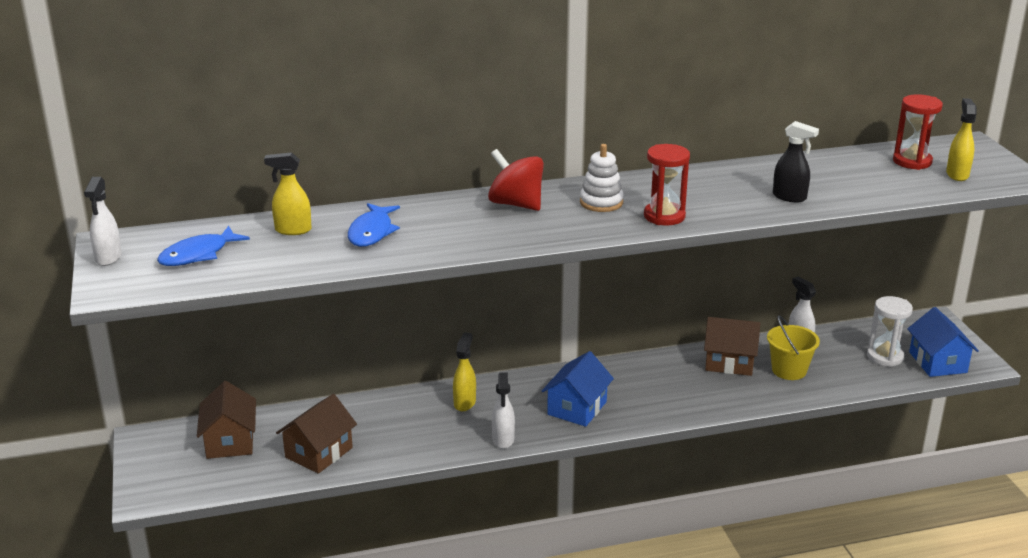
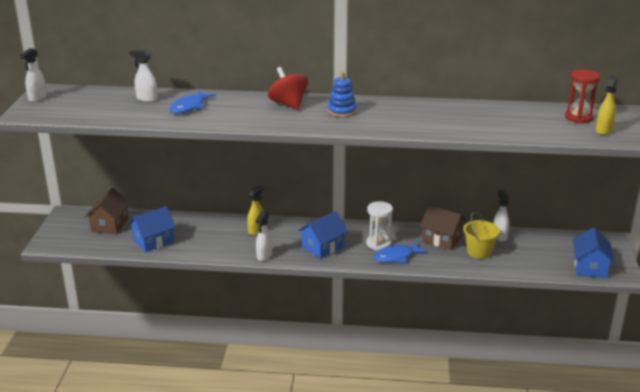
camera: 20 degrees right, 0 degrees up
(198, 255) = (84, 104): blue fish -> blue fish (396, 257)
(292, 230) = (146, 99): yellow spray bottle -> white spray bottle
(319, 452) = (153, 241): brown house -> blue house
(601, 202) = (342, 111): white stacking toy -> blue stacking toy
(664, 216) = (374, 125): red hourglass -> none
(790, 197) = (469, 126): black spray bottle -> none
(885, 357) = (554, 256): white hourglass -> white hourglass (378, 243)

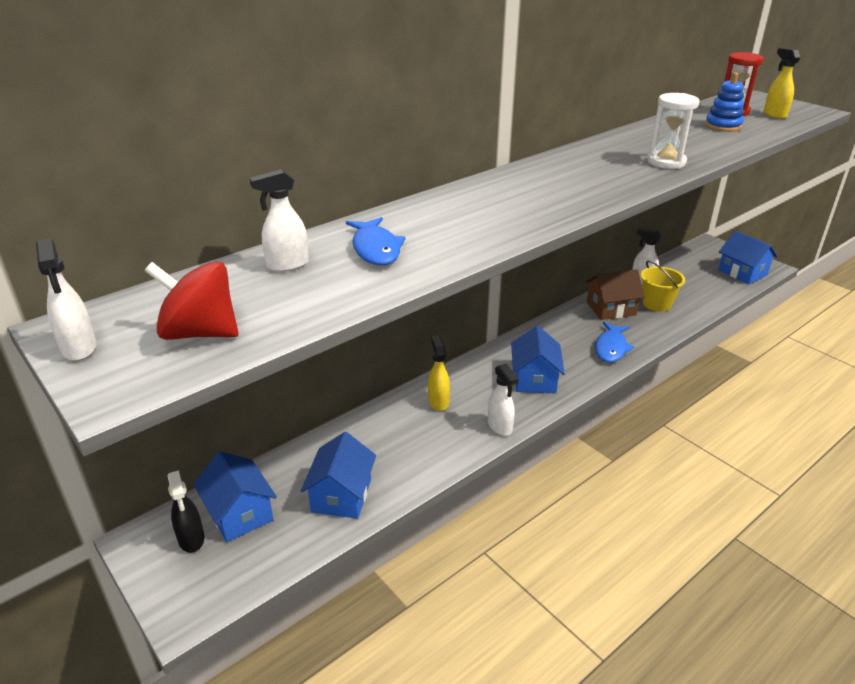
camera: 45 degrees left, 5 degrees up
(82, 224) = (191, 539): none -> black spray bottle
(110, 225) = (239, 513): brown house -> blue house
(288, 104) = (484, 196): red spinning top -> red spinning top (200, 333)
(342, 111) = (555, 180): blue stacking toy -> blue stacking toy (723, 126)
(378, 243) = (573, 344): white hourglass -> white hourglass (666, 162)

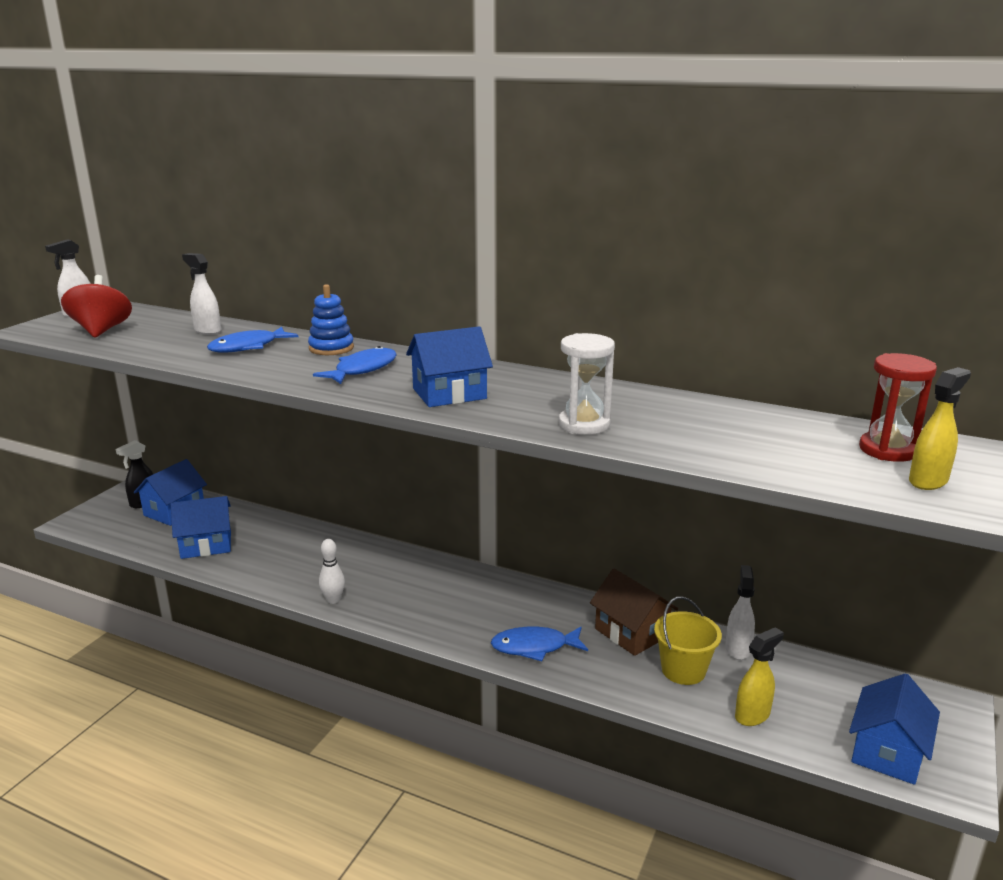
camera: 65 degrees right, 10 degrees down
(438, 402) = (355, 558): yellow spray bottle -> yellow spray bottle (752, 715)
(496, 208) = (362, 369): none -> blue fish
(500, 427) = (333, 600): white spray bottle -> white bowling pin
(535, 379) = (430, 604): blue house -> blue house (449, 394)
(723, 126) = (797, 447): blue stacking toy -> blue stacking toy (331, 348)

